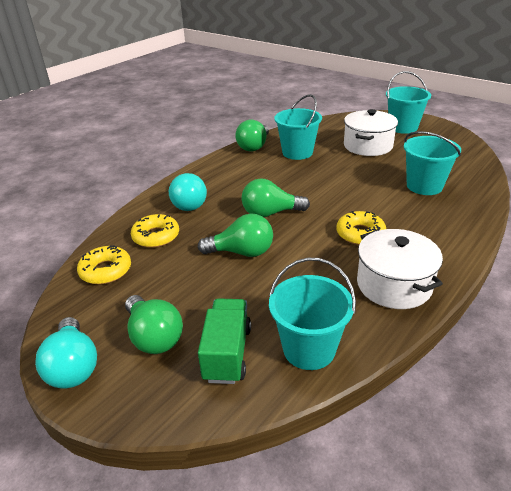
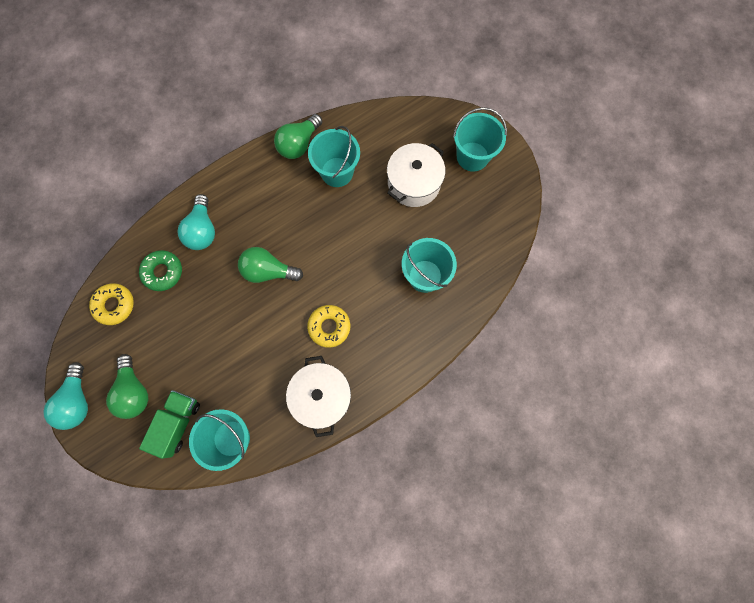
camera: 15 degrees right, 40 degrees up
(156, 236) = (162, 272): yellow donut -> green donut
(242, 252) = (224, 318): green light bulb -> none

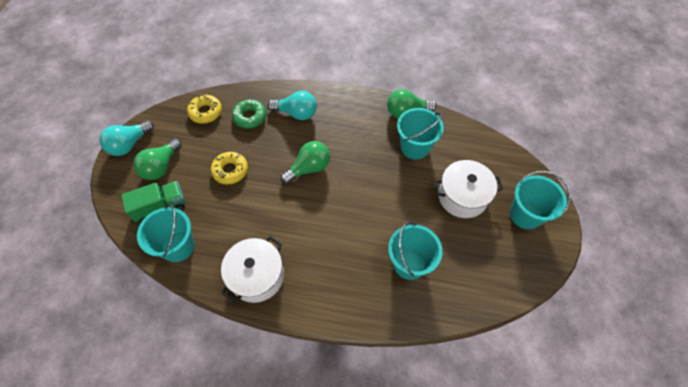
camera: 45 degrees right, 15 degrees down
(202, 230) = (296, 113): turquoise light bulb -> turquoise light bulb turned 120 degrees counterclockwise
(268, 271) = (309, 168): green light bulb -> green light bulb turned 90 degrees clockwise
(329, 327) = (309, 236): yellow donut -> yellow donut (230, 170)

